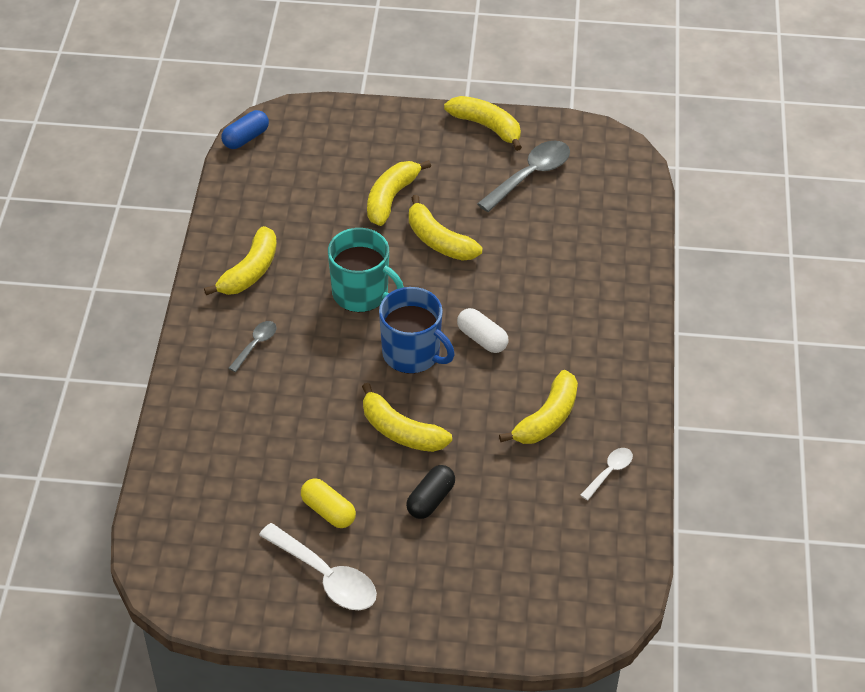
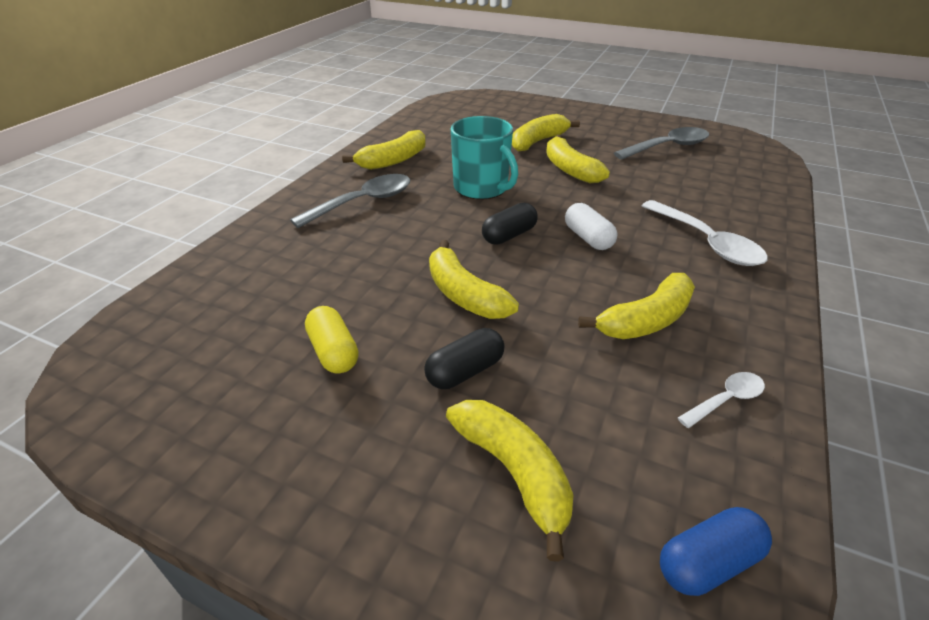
camera: 20 degrees right, 10 degrees down
(246, 138) = (441, 101): blue capsule -> blue capsule (708, 562)
(255, 344) = (363, 202): grey spoon -> grey spoon, size x1.86
(326, 576) = (277, 428): white spoon -> white spoon (707, 242)
(412, 353) = (509, 235): blue mug -> black capsule
(487, 126) = (635, 119): yellow banana -> yellow banana (514, 472)

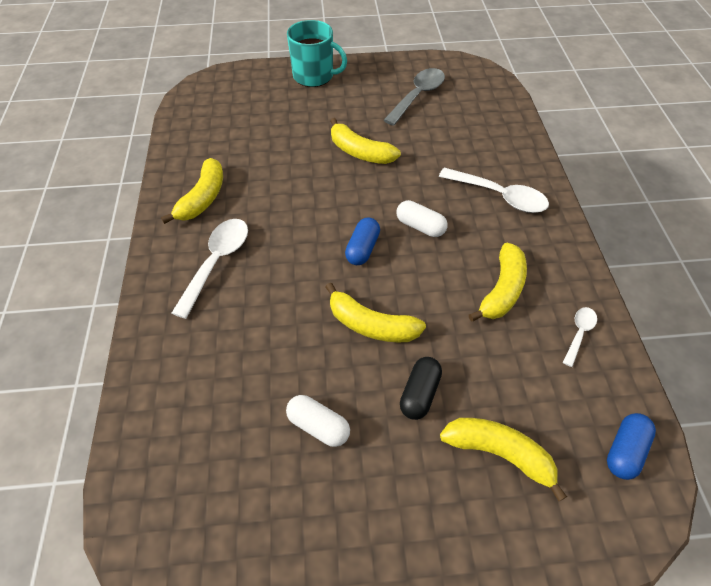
camera: 30 degrees left, 15 degrees up
(333, 352) = (318, 426): yellow capsule -> white capsule
(363, 202) = (217, 262): grey spoon -> white spoon
(481, 188) = (305, 203): turquoise mug -> turquoise mug (314, 76)
(509, 235) = (362, 249): black capsule -> blue capsule
(538, 141) = (312, 125): yellow banana -> none

